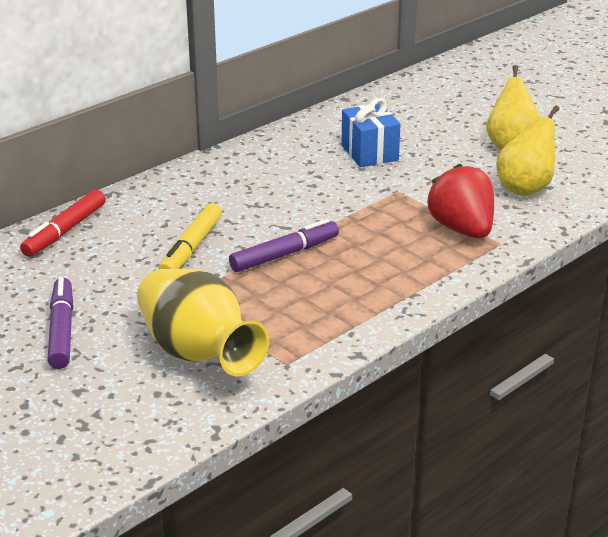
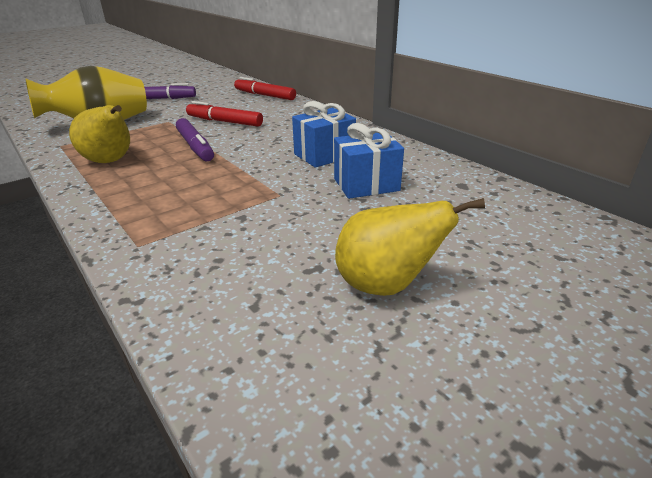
camera: 95 degrees right, 0 degrees up
(191, 248) = (224, 122): yellow marker -> red marker
(304, 174) = (324, 155): none -> blue gift
(462, 229) = (182, 223): red strawberry -> none
(525, 188) = (257, 281): yellow pear -> yellow pear (111, 161)

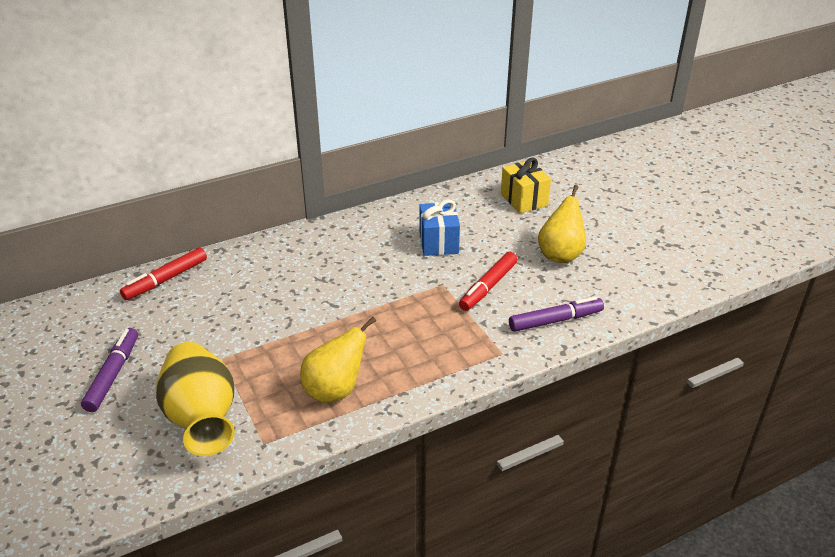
camera: 80 degrees left, 5 degrees up
(195, 146) = (319, 332): purple marker -> purple marker (555, 320)
(224, 122) = (250, 313): red marker -> red marker (488, 287)
(324, 155) = (375, 255): blue gift -> none
(525, 239) = (524, 200): none -> yellow gift

